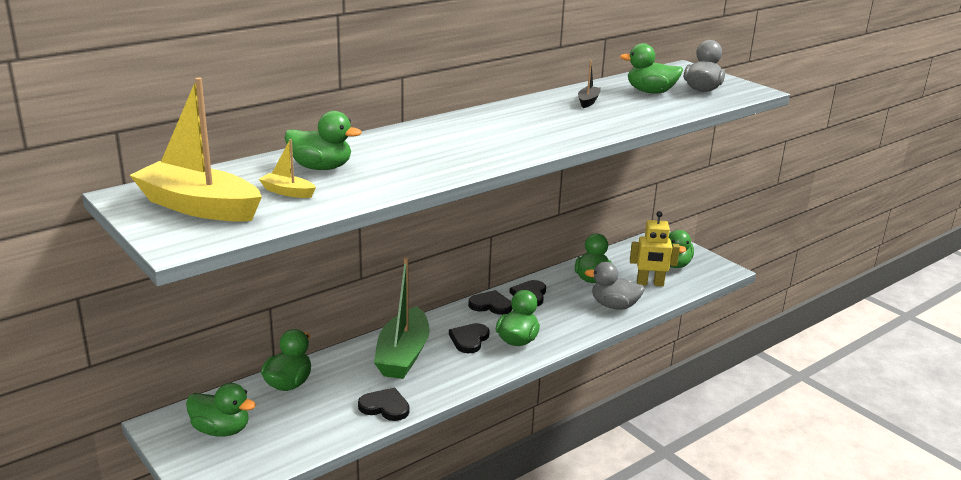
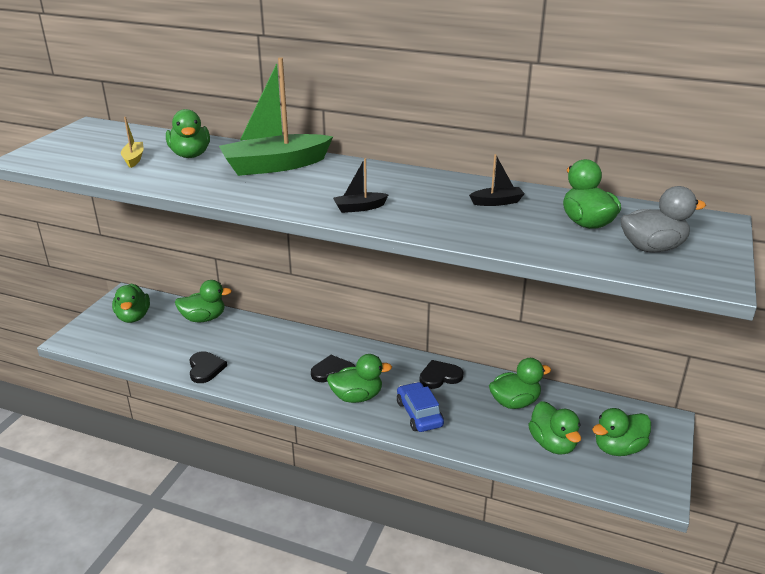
camera: 60 degrees right, 5 degrees up
(198, 207) = (86, 145): yellow boat -> none
(403, 355) = (280, 349): green boat -> green boat (275, 166)
(490, 305) = (399, 362): black heart -> none
(543, 138) = (359, 208): none -> black boat
(568, 320) = (419, 414): none -> blue car
(614, 306) = (478, 433): grey duck -> none
(650, 284) = (552, 444): yellow robot -> green duck

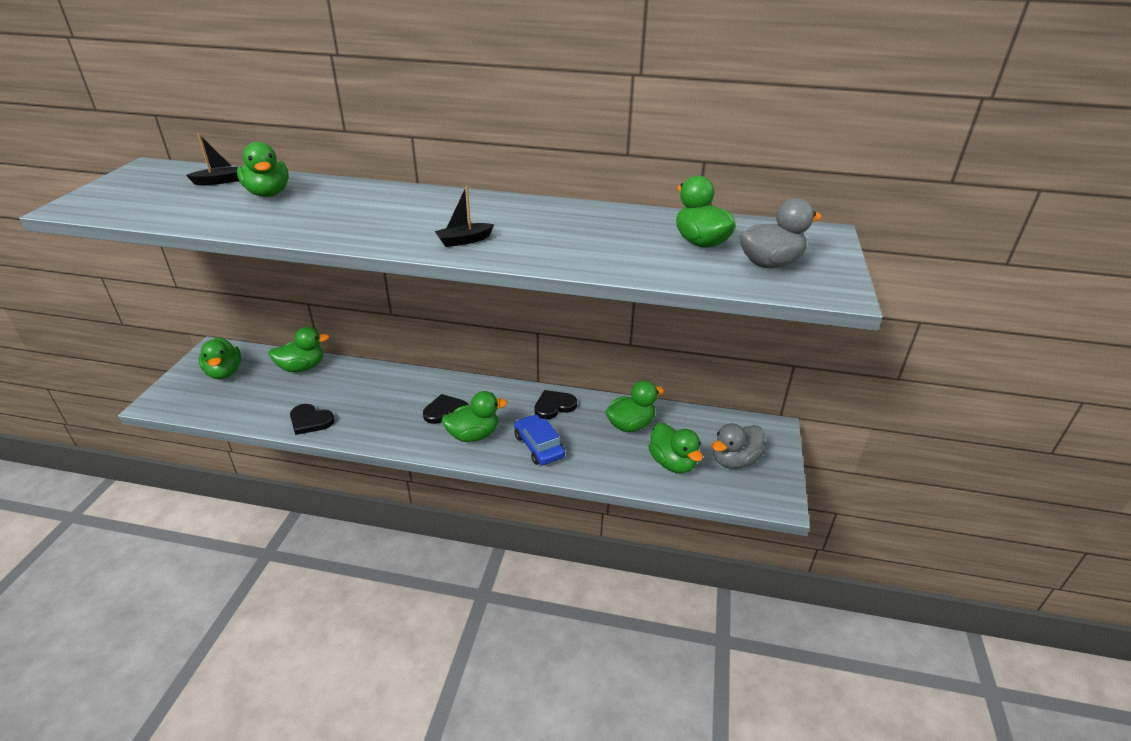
camera: 10 degrees left, 5 degrees up
(134, 159) = (203, 201): yellow boat -> none
(205, 368) = (310, 421): black heart -> black heart turned 135 degrees clockwise
(275, 166) = (365, 200): green boat -> none
(497, 202) = (607, 226): black boat -> black boat (219, 181)
(618, 448) = (734, 460): green duck -> grey duck

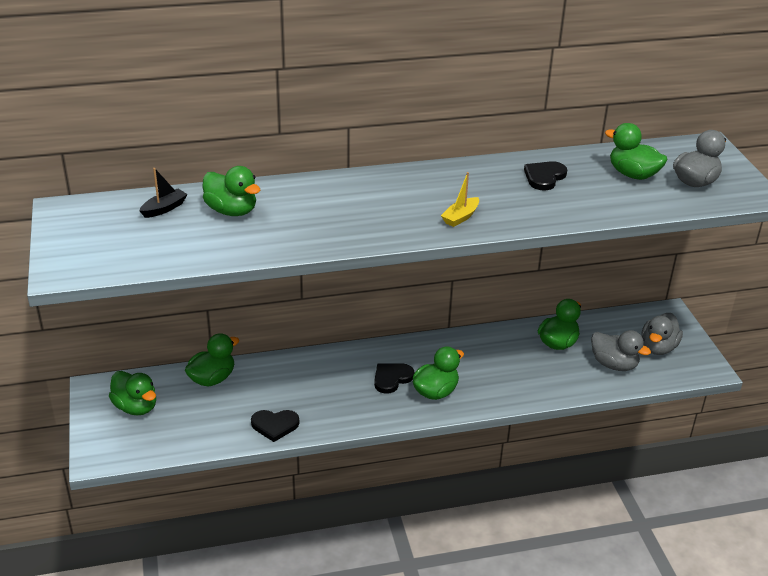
camera: 25 degrees left, 0 degrees up
(464, 241) = (460, 217): black boat -> yellow boat
(539, 446) = (498, 384): blue car -> none
(554, 406) = (482, 345): black heart -> black heart (544, 177)
(672, 463) = (614, 364): green duck -> grey duck

